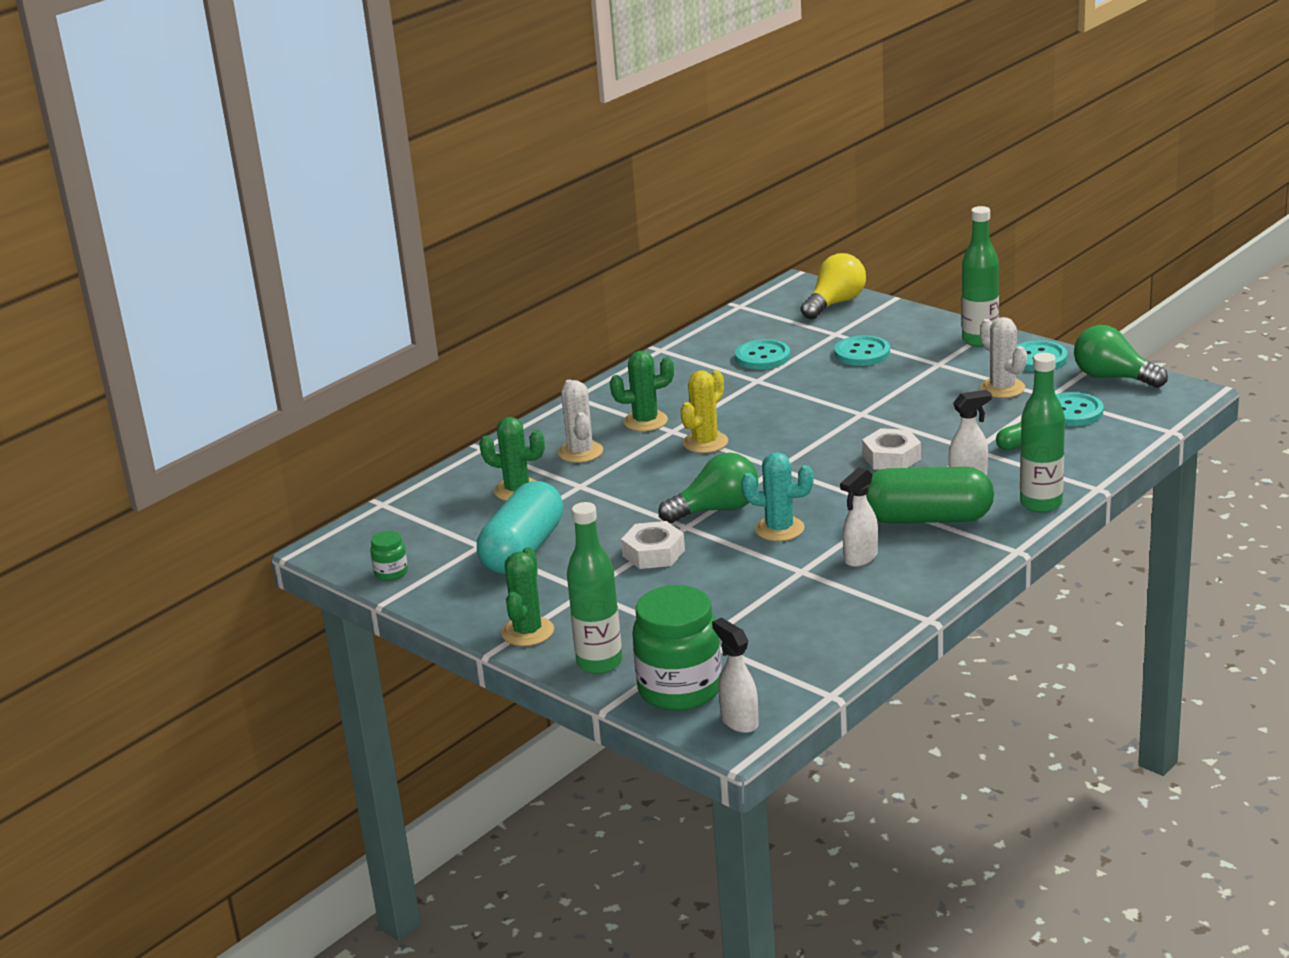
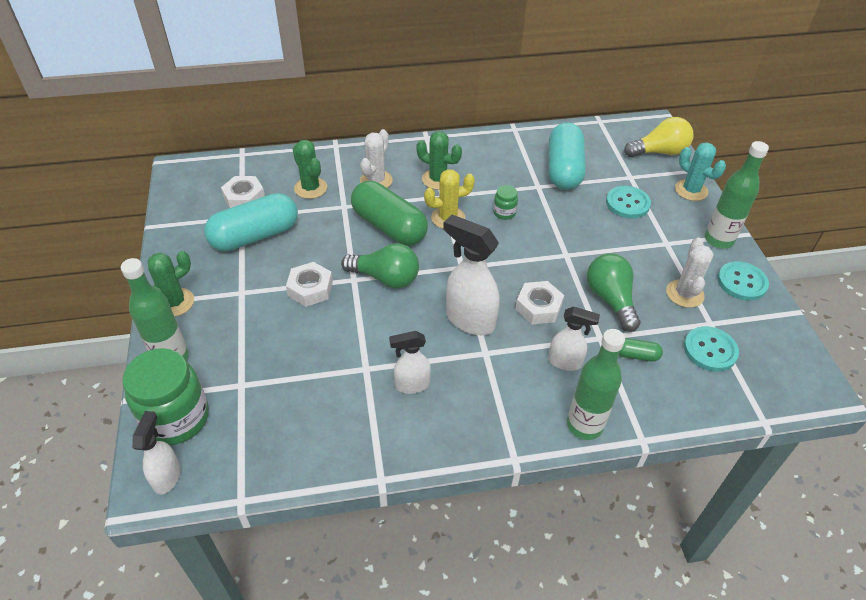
camera: 35 degrees right, 20 degrees up
(391, 573) = (180, 207): green jar -> green jar (504, 213)
(454, 531) = (244, 198): none -> white nut
(762, 357) = (564, 169): turquoise button -> turquoise capsule
(779, 529) = (398, 321): turquoise cactus -> turquoise cactus (691, 190)
(843, 495) = (469, 320): none -> white spray bottle
(927, 518) = (494, 380): green capsule -> green capsule (389, 226)
(1113, 377) = (778, 336): green light bulb -> green light bulb (610, 299)

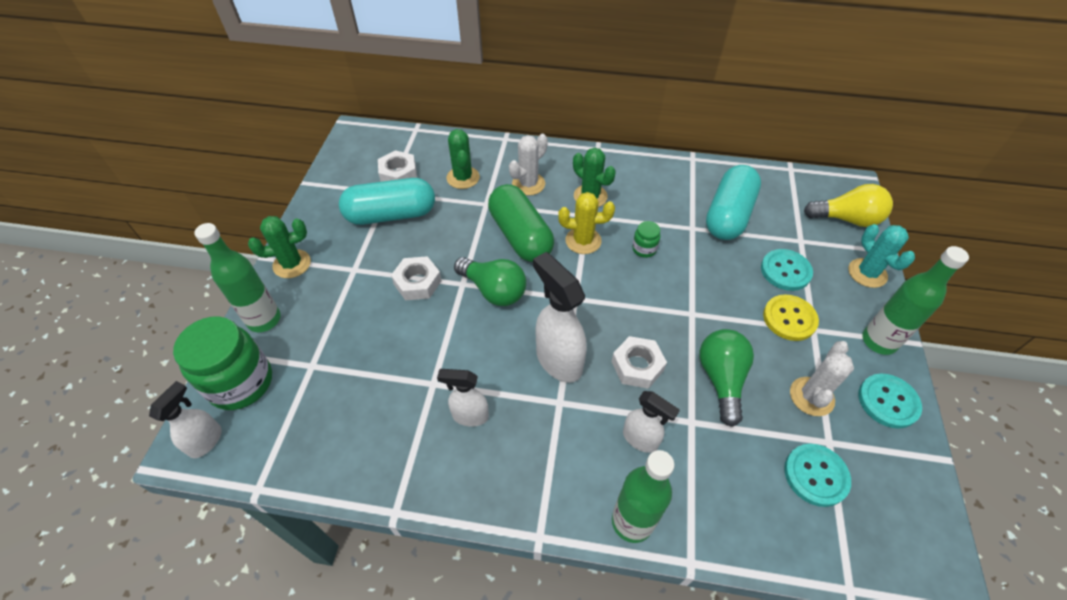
camera: 20 degrees right, 5 degrees up
(636, 355) = (725, 455): green capsule -> none
(645, 239) = (789, 318): none -> yellow button

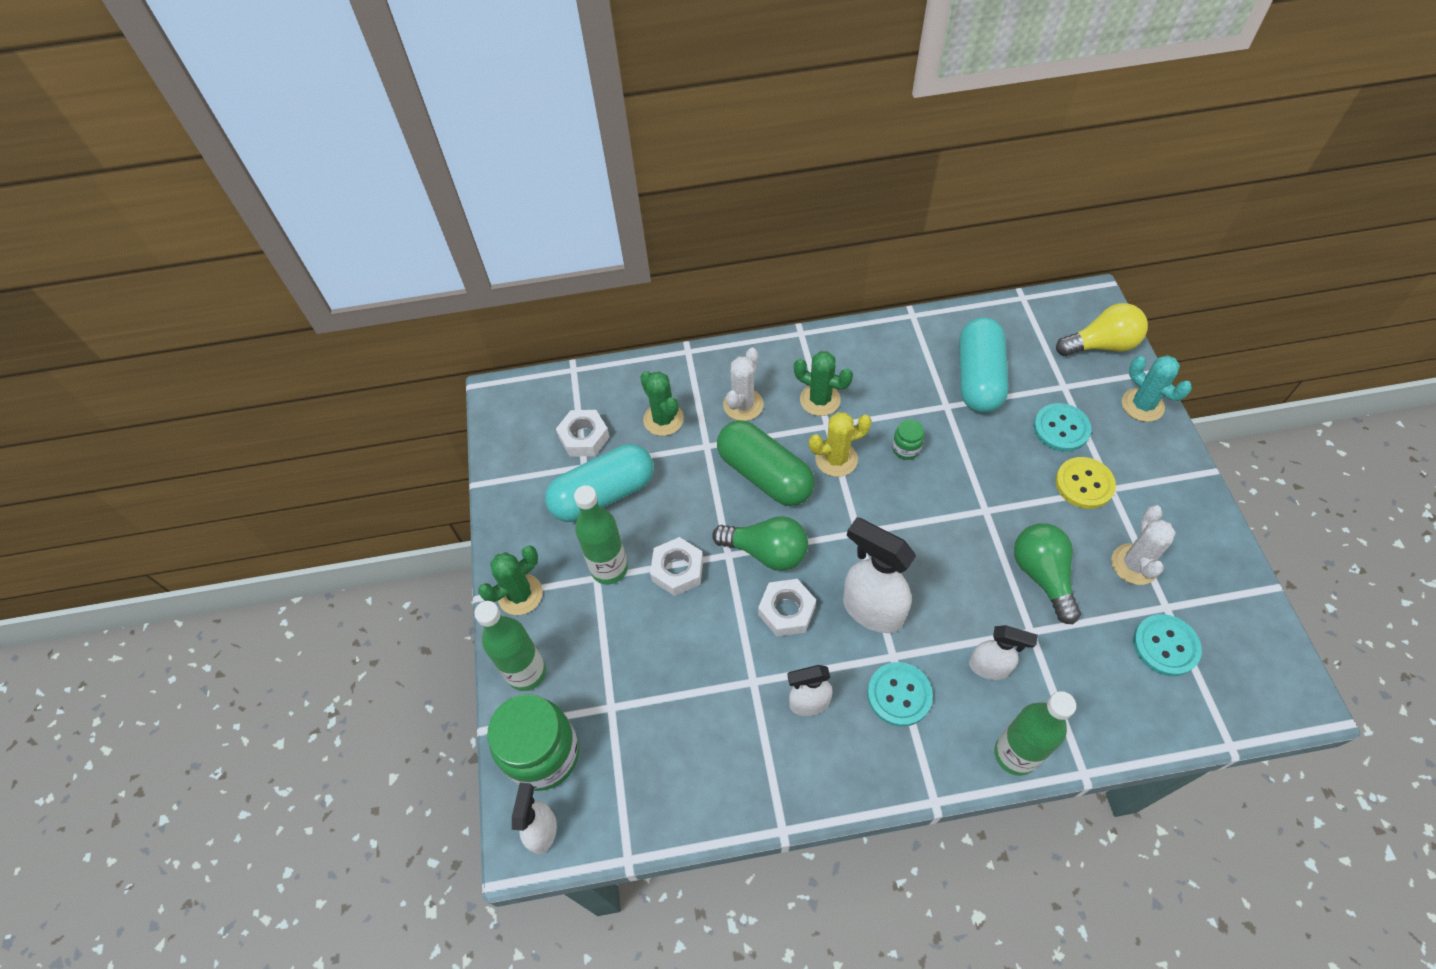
camera: 15 degrees left, 5 degrees up
(637, 366) = (954, 589): white nut -> white nut (786, 611)
(878, 341) = (1177, 481): green bottle -> green bottle (609, 568)
(888, 401) = (1206, 545): turquoise button -> turquoise button (899, 695)

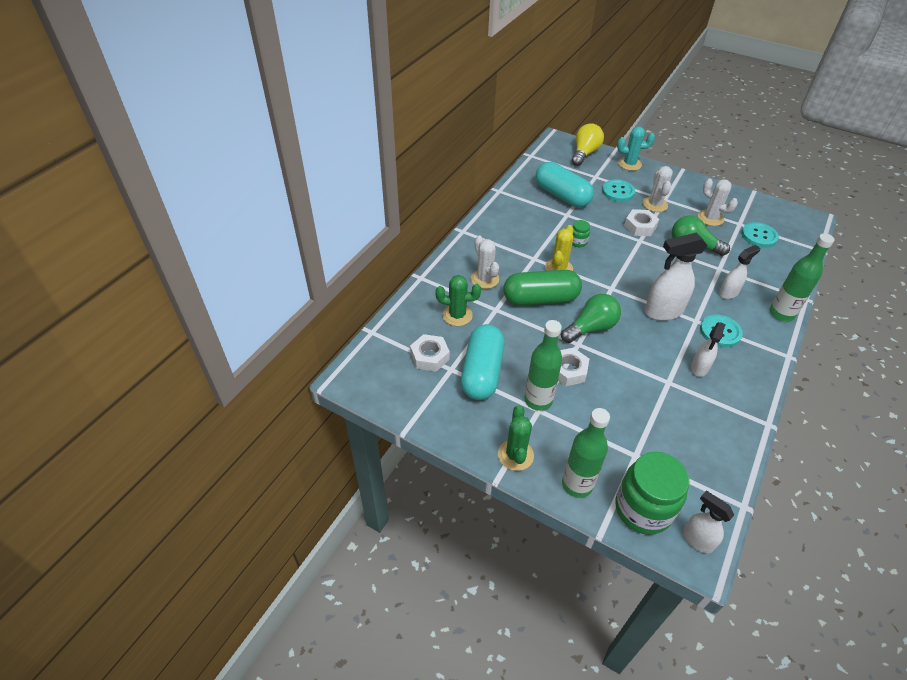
camera: 55 degrees left, 10 degrees down
(786, 611) = (635, 342): white nut -> white nut (640, 226)
(820, 400) = (514, 251): green cactus -> none
(1084, 484) = (655, 204): yellow button -> white cactus

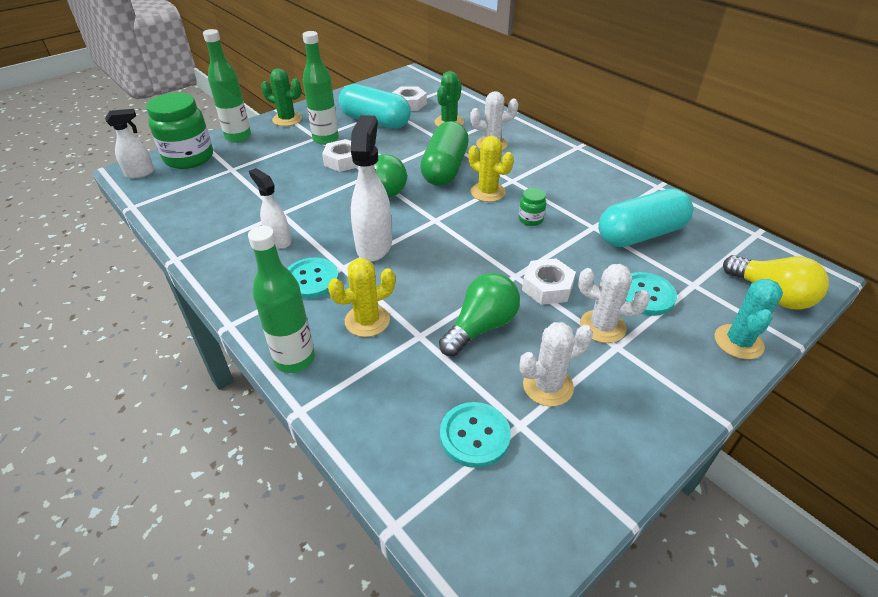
camera: 110 degrees right, 5 degrees down
(728, 293) = (367, 321): white spray bottle -> yellow cactus

